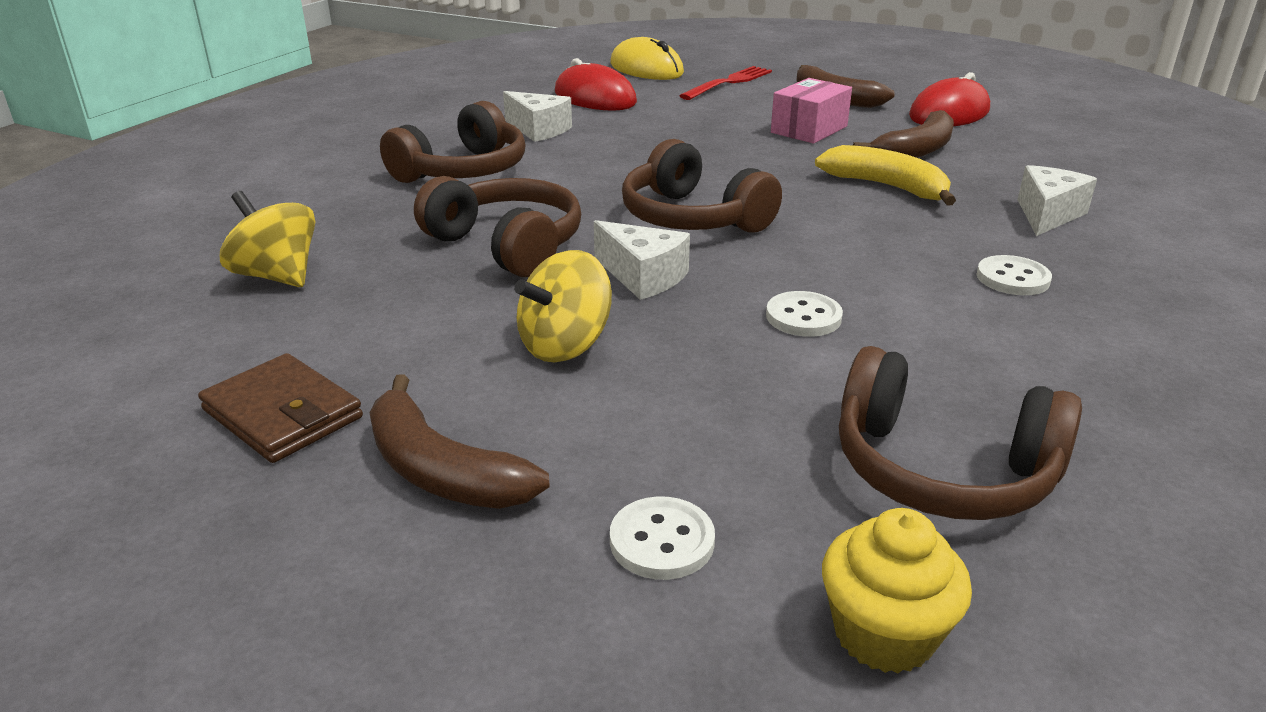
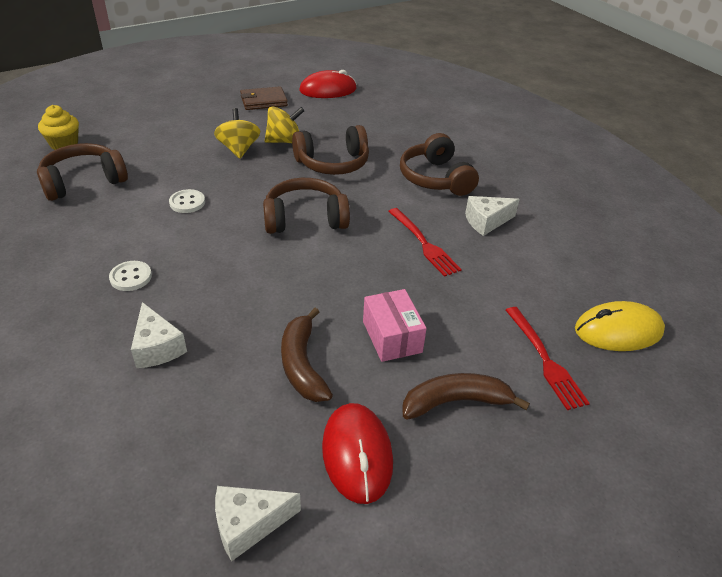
camera: 120 degrees right, 10 degrees up
(277, 276) = (359, 115): yellow spinning top -> yellow spinning top (284, 141)
(441, 470) = (205, 114): brown banana -> none
(595, 98) = (543, 269): red mouse -> red mouse (328, 90)
(634, 147) = (424, 243): none -> red fork
(643, 276) = (266, 182): white cheese -> white cheese (248, 525)
(662, 541) = (133, 131): white button -> none
(887, 187) = (265, 307): yellow banana -> none

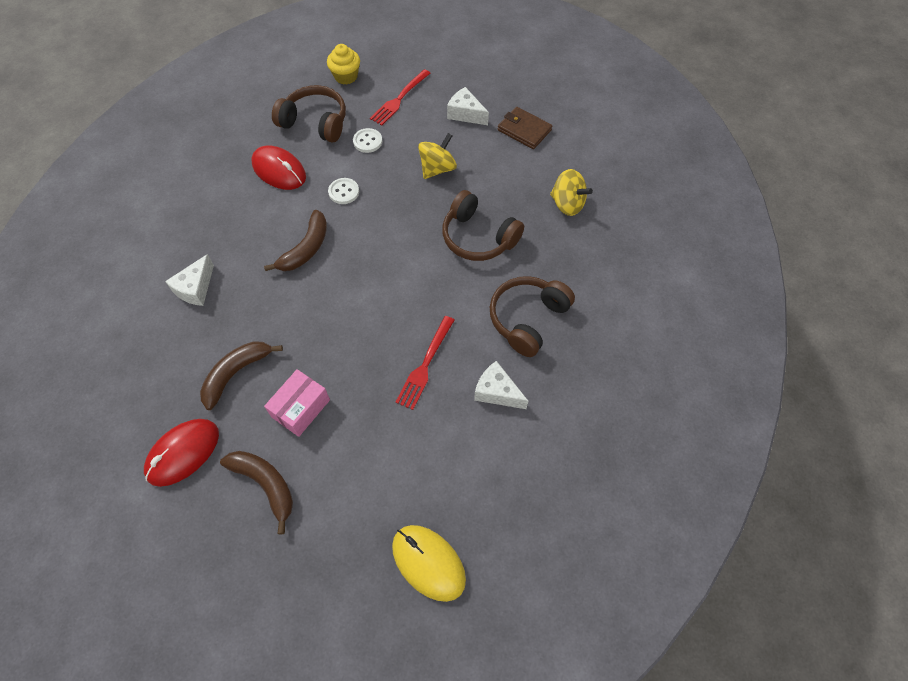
camera: 55 degrees right, 20 degrees up
(131, 277) = (244, 226): white button -> white button (367, 141)
(217, 251) = (306, 248): none -> brown banana
(248, 525) = (101, 431): white cheese -> white cheese (465, 114)
(284, 141) = (478, 186): yellow spinning top -> yellow spinning top (567, 204)
(305, 218) = (388, 270): brown headphones -> none
(328, 90) = (592, 155): red mouse -> red mouse (279, 170)
(545, 359) = (351, 522): red fork -> red fork (399, 99)

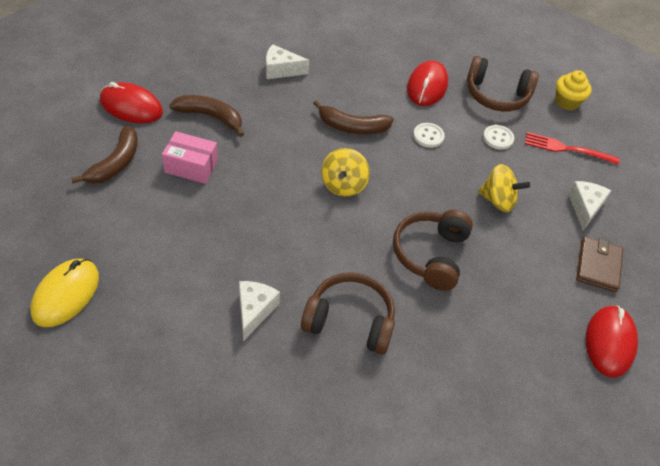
camera: 65 degrees right, 10 degrees down
(315, 122) = (496, 95): brown headphones -> brown headphones turned 105 degrees clockwise
(425, 365) = (264, 245): red fork -> none
(567, 204) = (519, 329): yellow spinning top -> yellow spinning top (343, 185)
(593, 152) = (609, 342): none -> red mouse

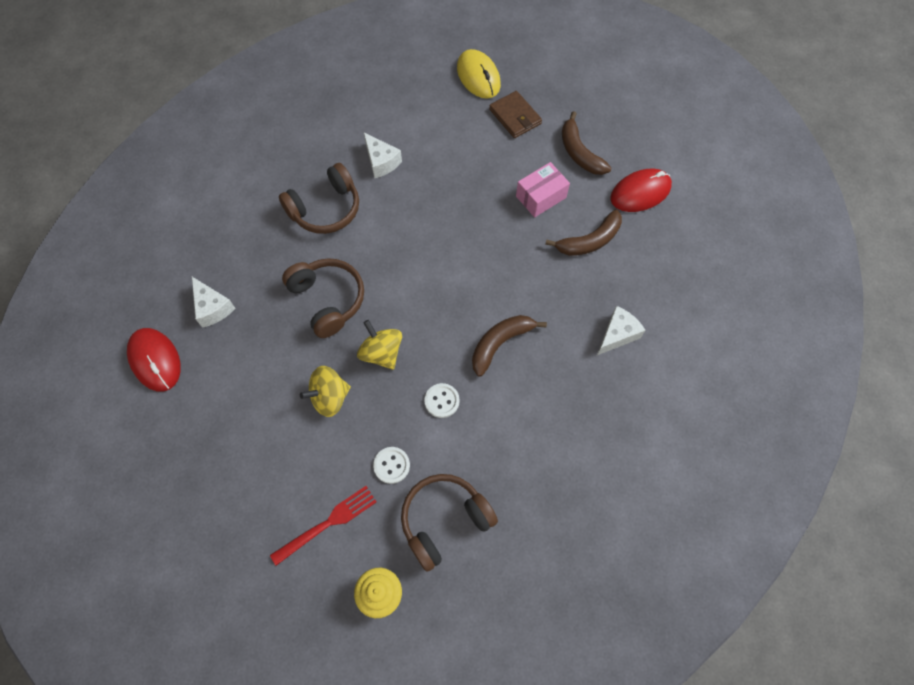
camera: 135 degrees right, 15 degrees up
(343, 185) = (441, 288): yellow spinning top -> yellow spinning top (381, 353)
(427, 86) = (505, 457): red mouse -> none
(585, 207) = (260, 468): white cheese -> white cheese (212, 308)
(598, 266) = (208, 418): brown wallet -> brown wallet (515, 116)

